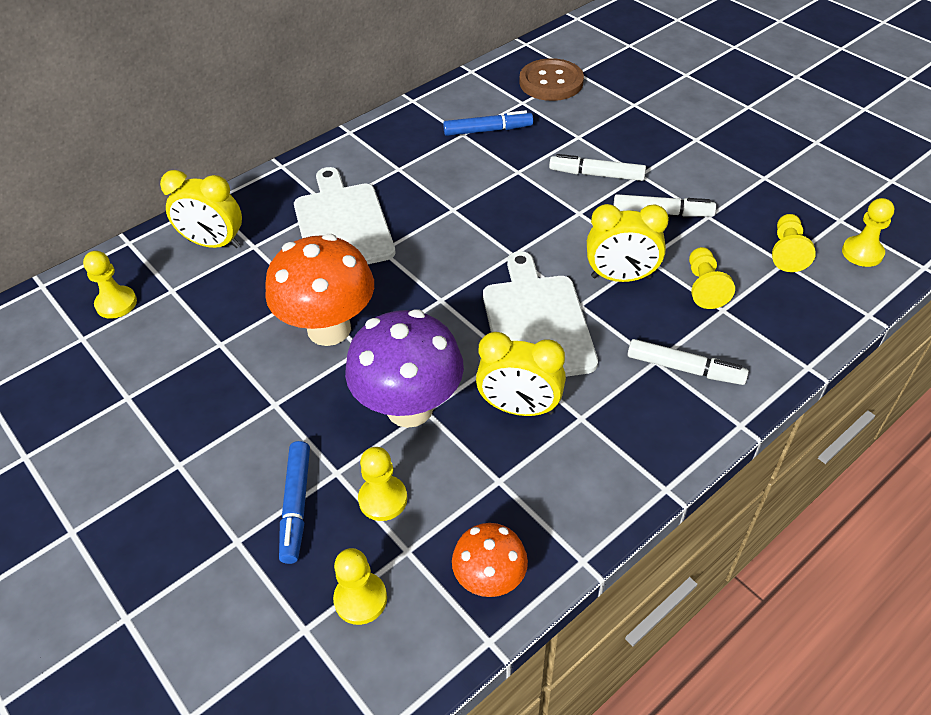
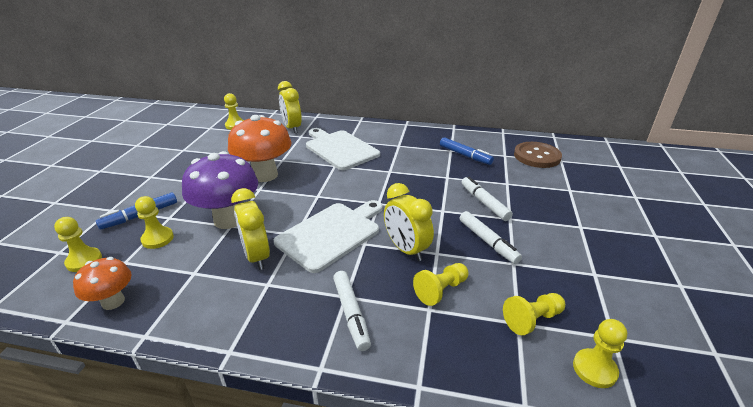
camera: 50 degrees right, 15 degrees down
(342, 224) = (340, 149): white cutting board -> white cutting board turned 75 degrees counterclockwise

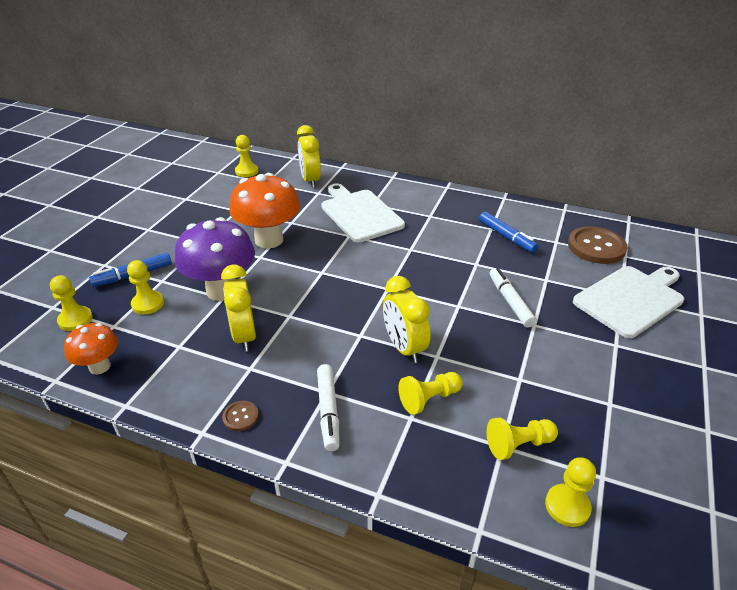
camera: 10 degrees right, 5 degrees up
(266, 331) = (240, 417): none -> brown button
(331, 234) = (327, 319): white cutting board -> white cutting board (631, 299)
(487, 241) = (498, 349): white marker -> none

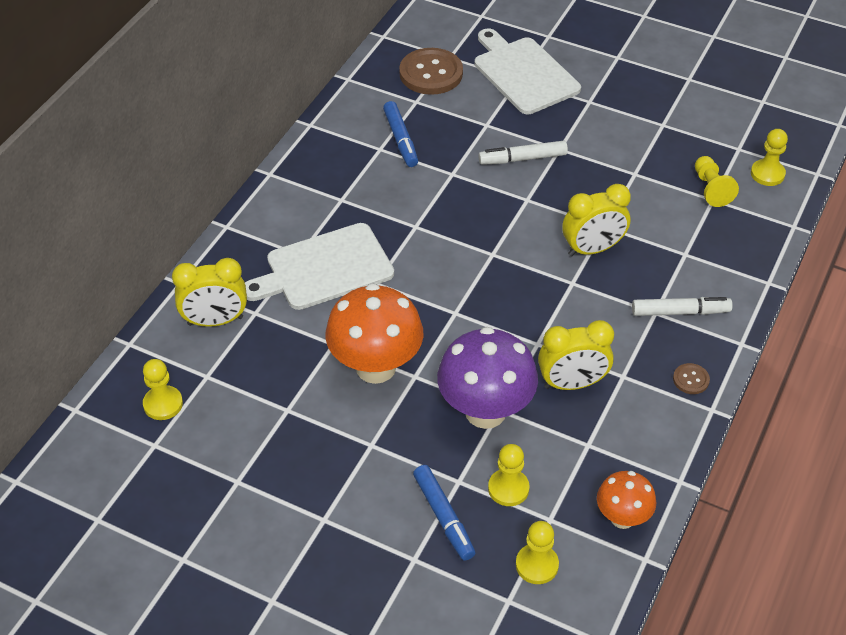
camera: 85 degrees left, 10 degrees up
(429, 399) = (662, 238): yellow pawn -> none
(506, 237) = (400, 139): blue marker -> blue marker turned 105 degrees clockwise

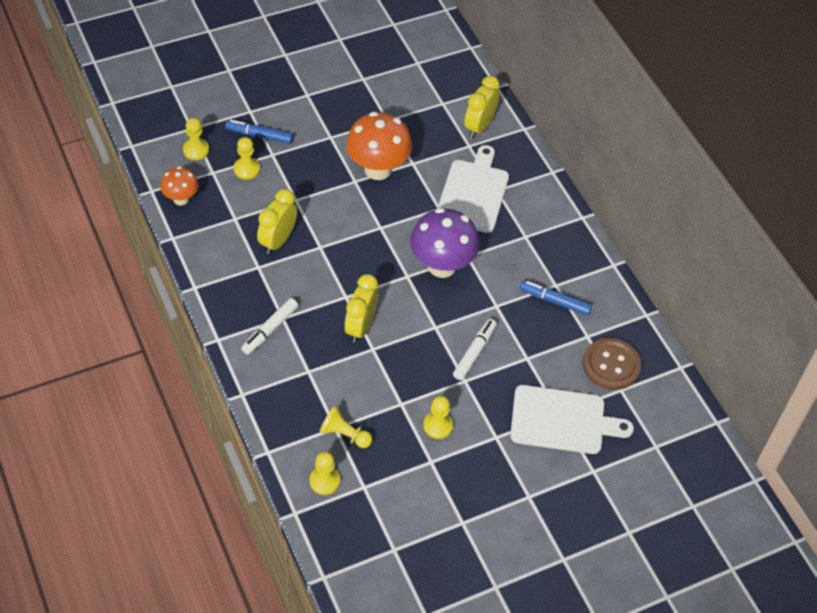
camera: 125 degrees right, 5 degrees up
(163, 404) = (440, 78): yellow pawn -> yellow pawn (438, 426)
(485, 411) = (301, 193): purple mushroom -> purple mushroom (442, 266)
(691, 380) = (222, 294): brown button -> none

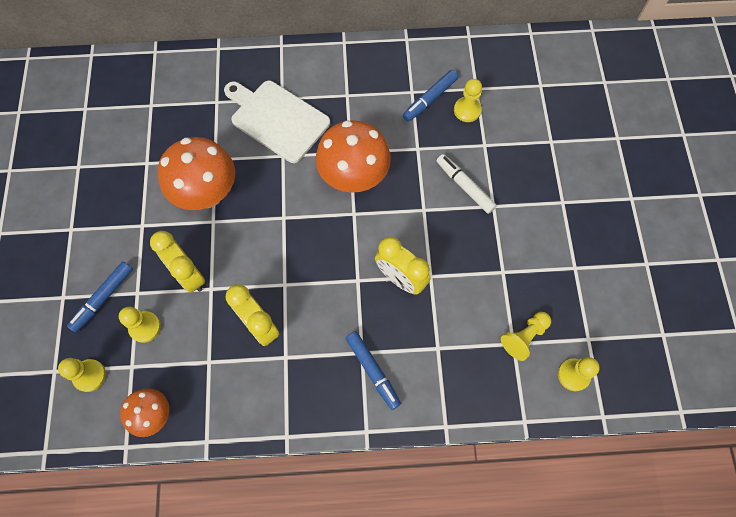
camera: 65 degrees left, 15 degrees up
(270, 329) = (372, 370): white marker -> blue marker
(438, 426) = (537, 247): yellow pawn -> yellow pawn (467, 110)
(442, 266) = (354, 178): purple mushroom -> orange mushroom
(479, 127) = (197, 84): yellow clock -> yellow clock (188, 275)
(562, 420) = (560, 141): white cutting board -> none
(611, 365) = (513, 82): brown button -> none

